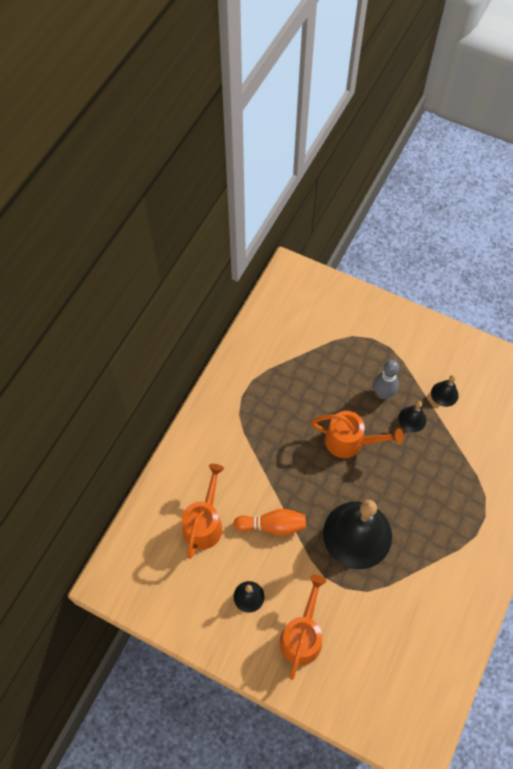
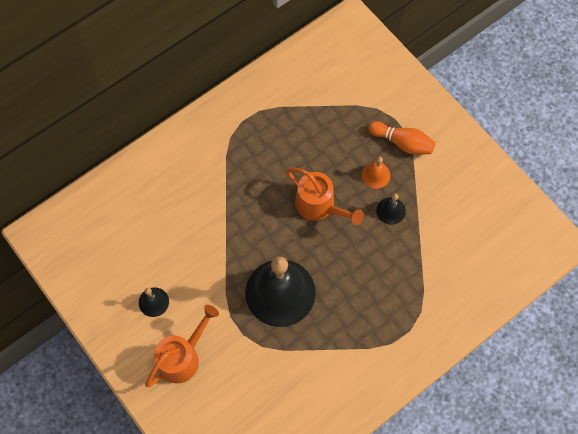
camera: 25 degrees right, 5 degrees up
(204, 522) = (148, 220): orange watering can -> none
(272, 525) = (207, 250): orange bowling pin -> orange bowling pin (402, 143)
(383, 393) = (376, 175): grey bowling pin -> orange bell
(444, 394) = (436, 200): black bell -> none

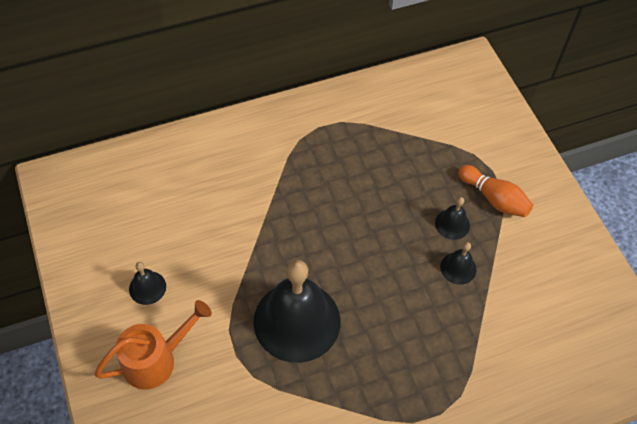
camera: 15 degrees right, 10 degrees down
(320, 206) = (376, 239): orange watering can -> none
(376, 175) = (452, 224): orange bell -> black bell

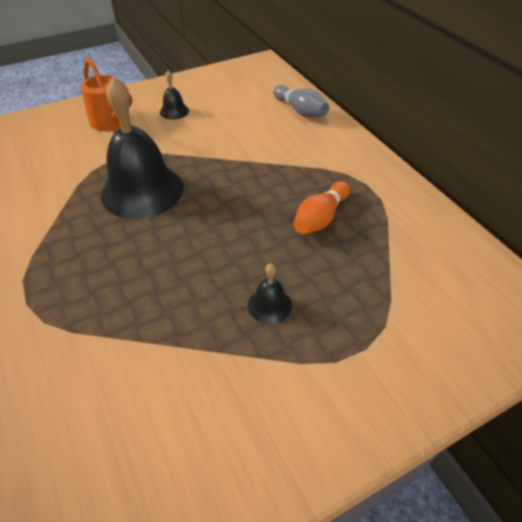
camera: 85 degrees right, 10 degrees down
(181, 157) = (300, 111): none -> grey bowling pin
(458, 268) = (208, 313): black bell -> none
(494, 198) = (319, 351): orange bowling pin -> orange bowling pin (320, 218)

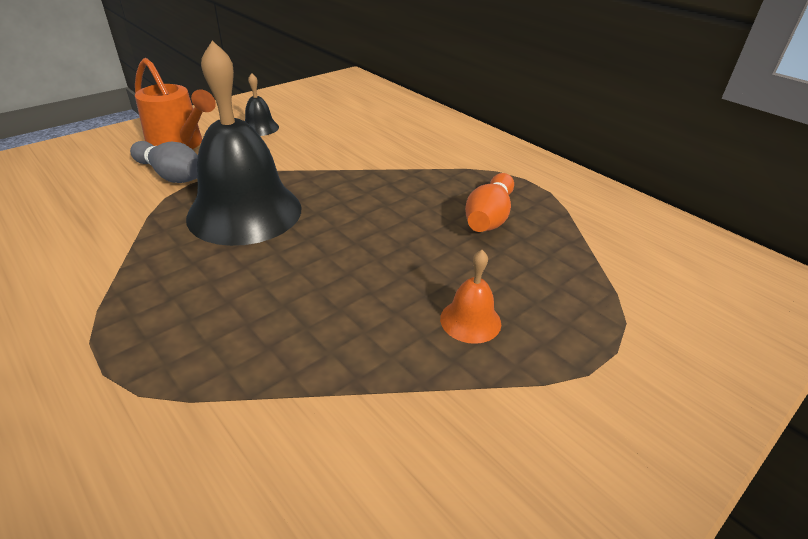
camera: 15 degrees left, 10 degrees down
(269, 305) = (470, 320): black bell -> orange bell
(300, 111) = (415, 117): grey bowling pin -> grey bowling pin (172, 175)

